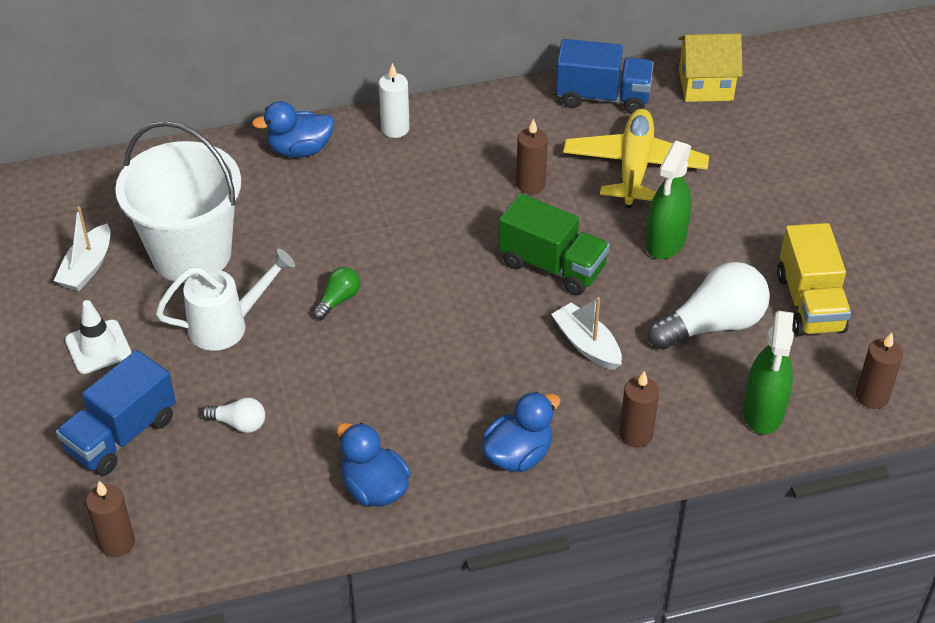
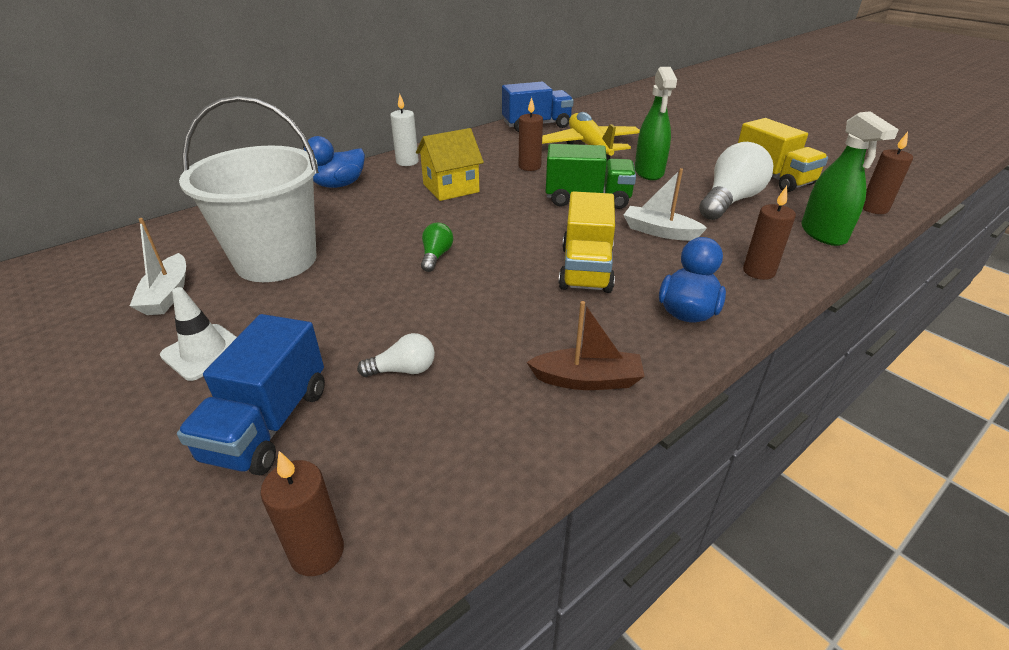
camera: 25 degrees left, 10 degrees down
(228, 325) = (342, 298): white watering can -> none
(374, 488) = (587, 380): blue duck -> brown boat
(468, 369) = (586, 269): none -> yellow truck
(705, 85) = (592, 111): yellow house -> yellow house (451, 188)

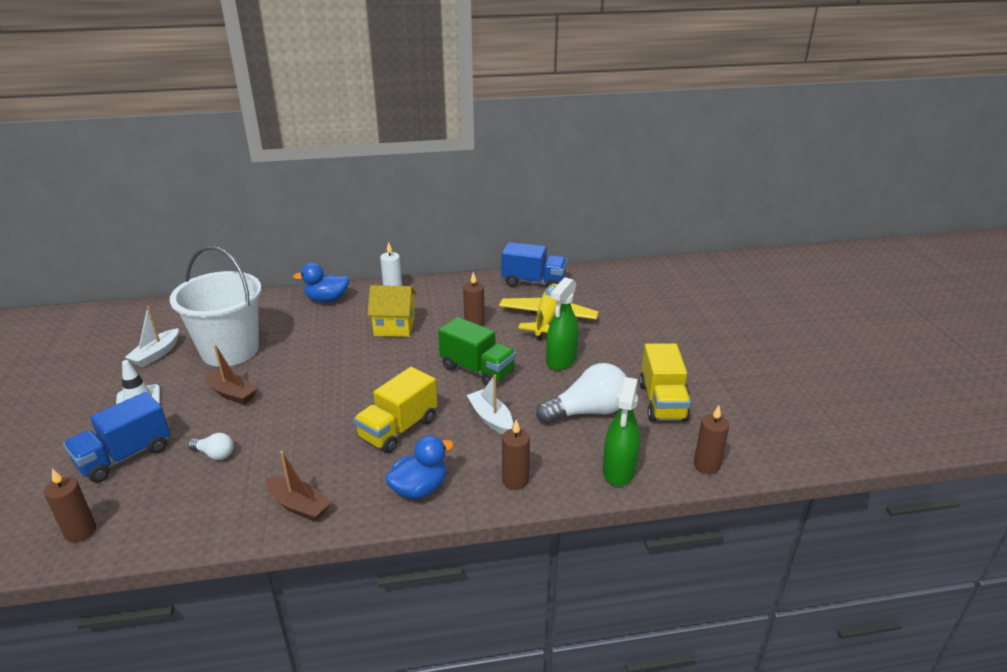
camera: 30 degrees right, 5 degrees down
(338, 301) = (231, 393): none -> brown boat
(436, 256) = (319, 382): green light bulb -> none

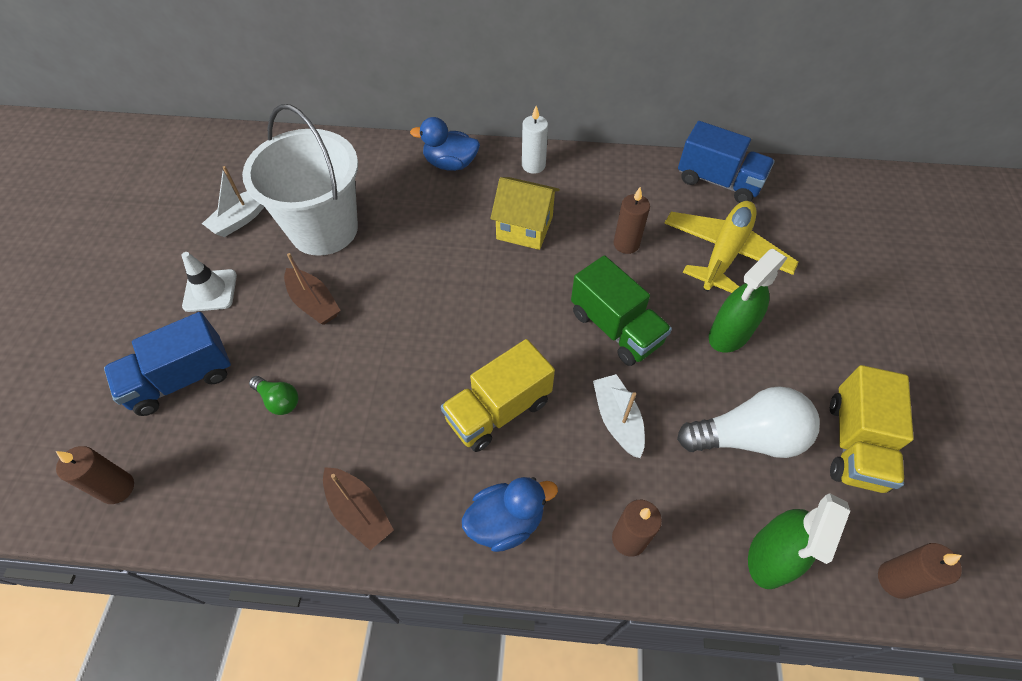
camera: 15 degrees right, 25 degrees up
(214, 454) = (278, 400): white light bulb -> green light bulb

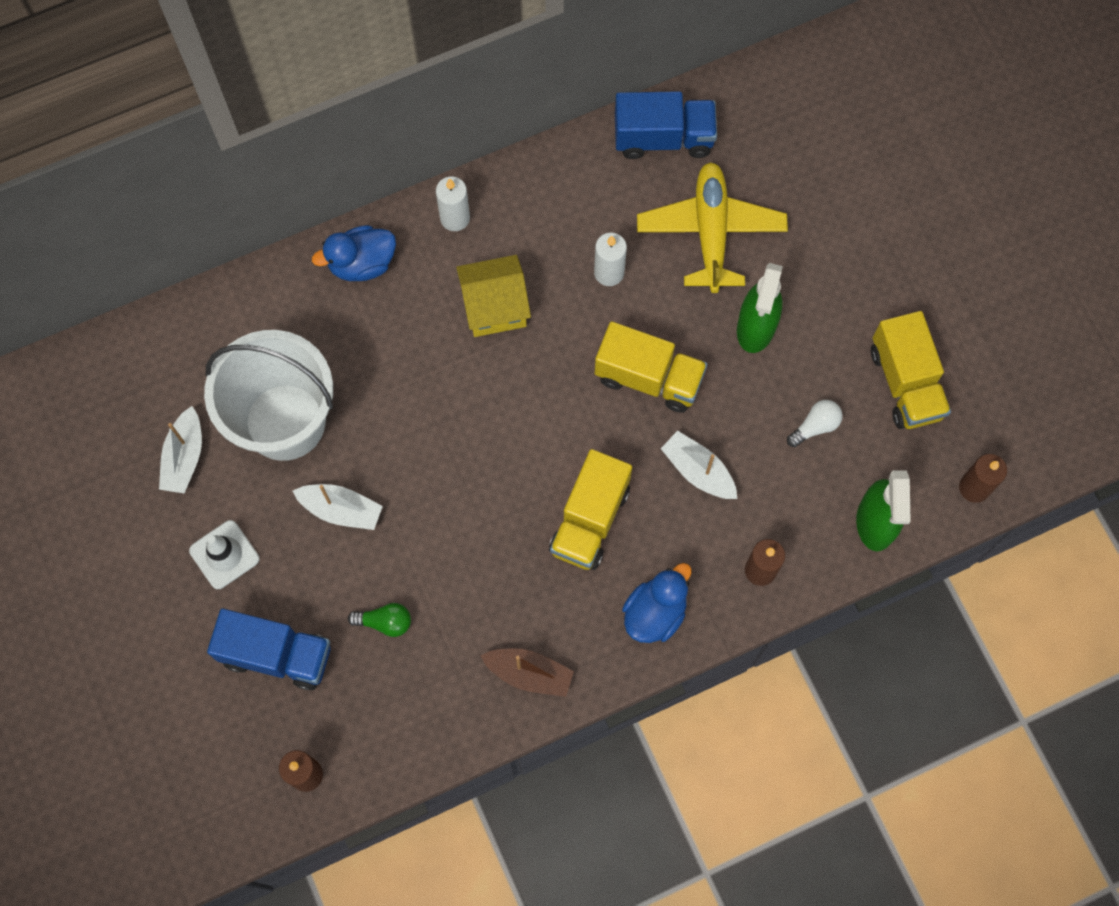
camera: 30 degrees left, 15 degrees up
(182, 379) = (277, 654): blue truck -> blue truck turned 105 degrees counterclockwise
(314, 303) = (341, 510): brown boat -> white boat
(615, 328) = (649, 378): green truck -> yellow truck
(626, 244) = (609, 272): brown candle -> white candle
(747, 437) = (815, 426): white light bulb -> white light bulb, size x0.49

